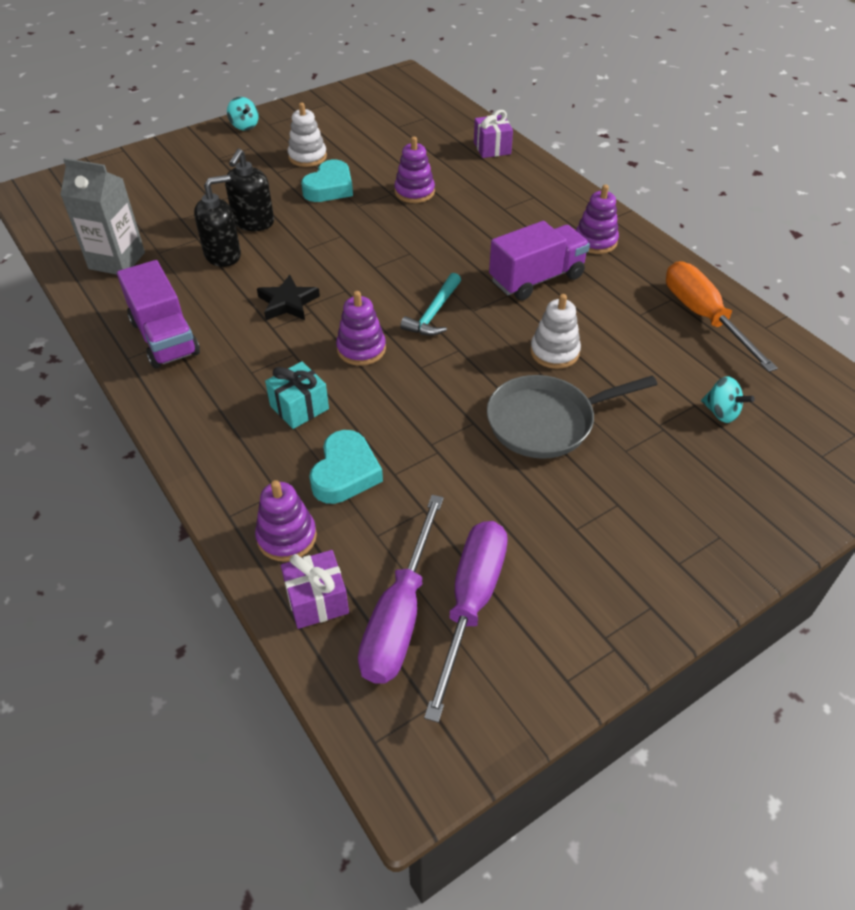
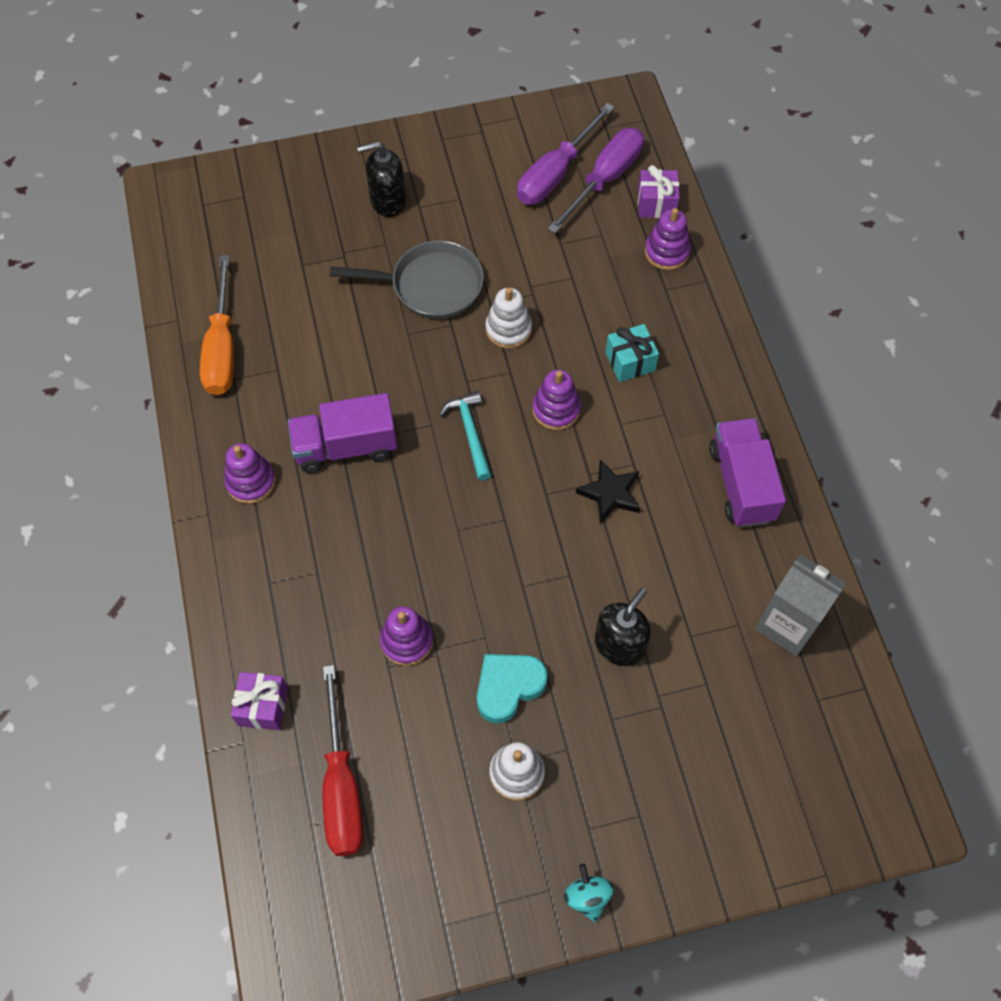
camera: 160 degrees left, 15 degrees up
(223, 255) = (665, 594): black soap dispenser -> black soap dispenser (387, 201)
(345, 473) = (609, 289): turquoise heart -> none
(418, 132) = (341, 785): none -> red screwdriver
(433, 313) = (470, 433): turquoise hammer -> turquoise hammer turned 60 degrees counterclockwise
(554, 352) = (383, 351): white stacking toy -> white stacking toy (508, 329)
(721, 412) = (287, 251): turquoise spinning top -> none

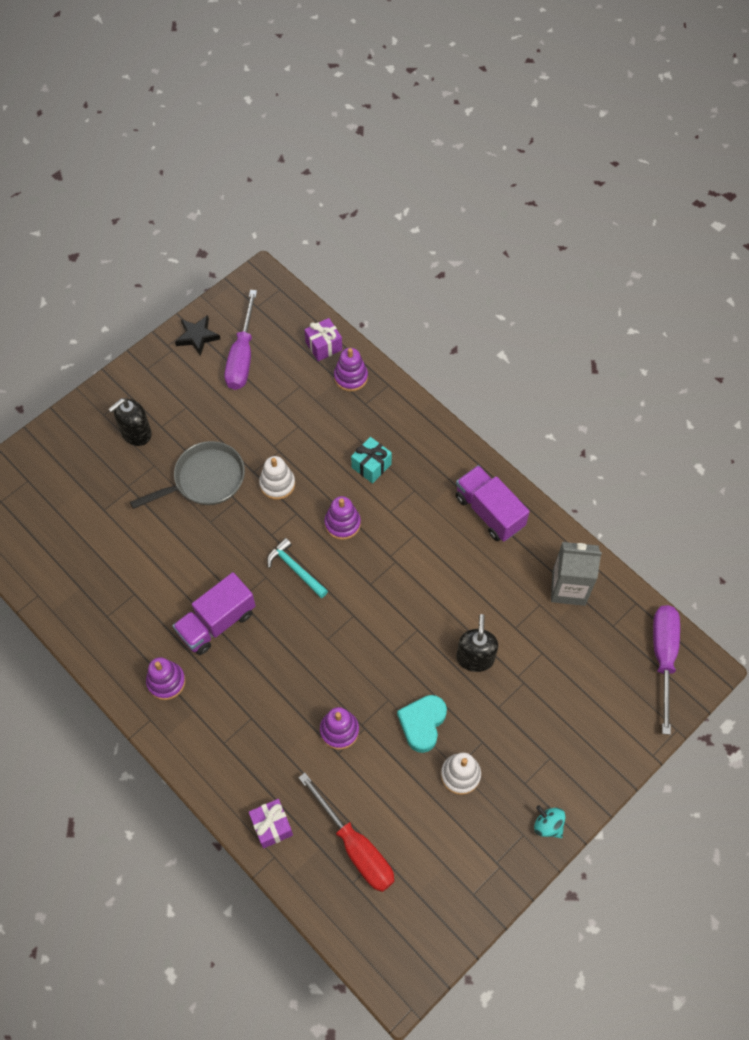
camera: 30 degrees left, 0 degrees up
(222, 348) = (84, 598): orange screwdriver -> none
(604, 179) = (278, 345): purple screwdriver -> purple screwdriver (663, 657)
(610, 493) = (411, 562): black star -> black star (197, 336)

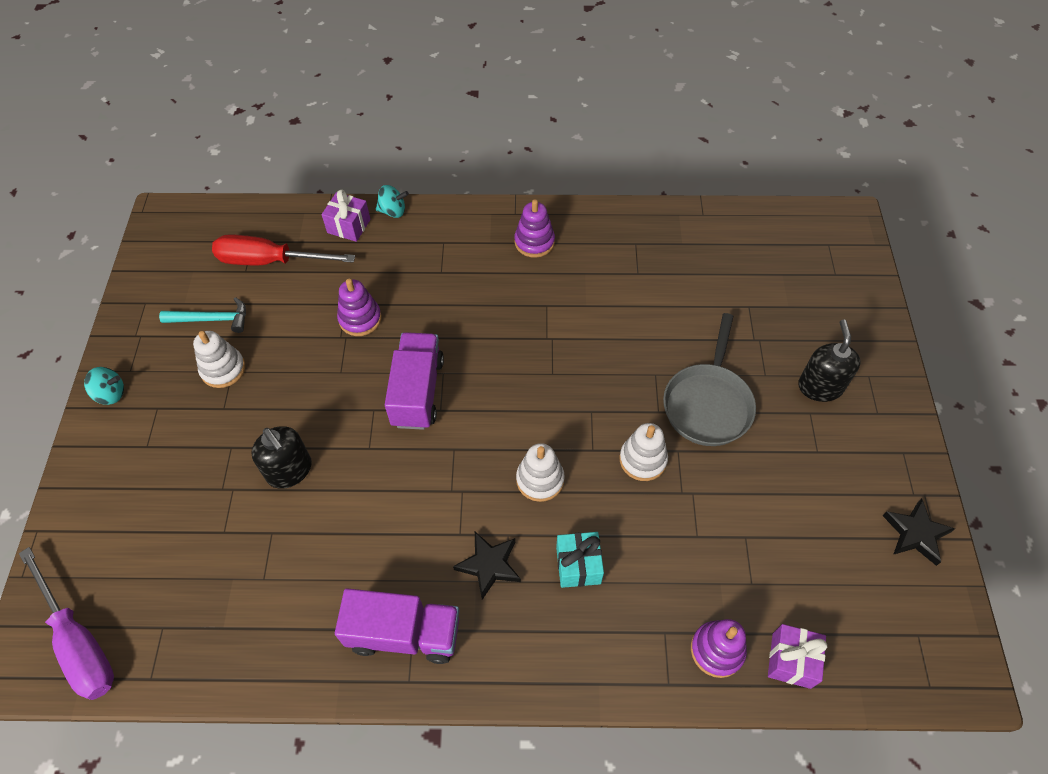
camera: 135 degrees right, 5 degrees down
(217, 622) = (548, 308): purple truck -> purple truck (417, 392)
(228, 809) = (393, 211): none -> turquoise spinning top
(242, 356) = (847, 557): purple screwdriver -> none
(295, 569) = (535, 402): turquoise hammer -> turquoise hammer (212, 319)
(342, 523) = (540, 480): purple stacking toy -> white stacking toy
(415, 505) = (489, 565): none -> black star
(422, 724) = (292, 379): turquoise heart -> none
(568, 588) = (243, 626): grey carton -> none

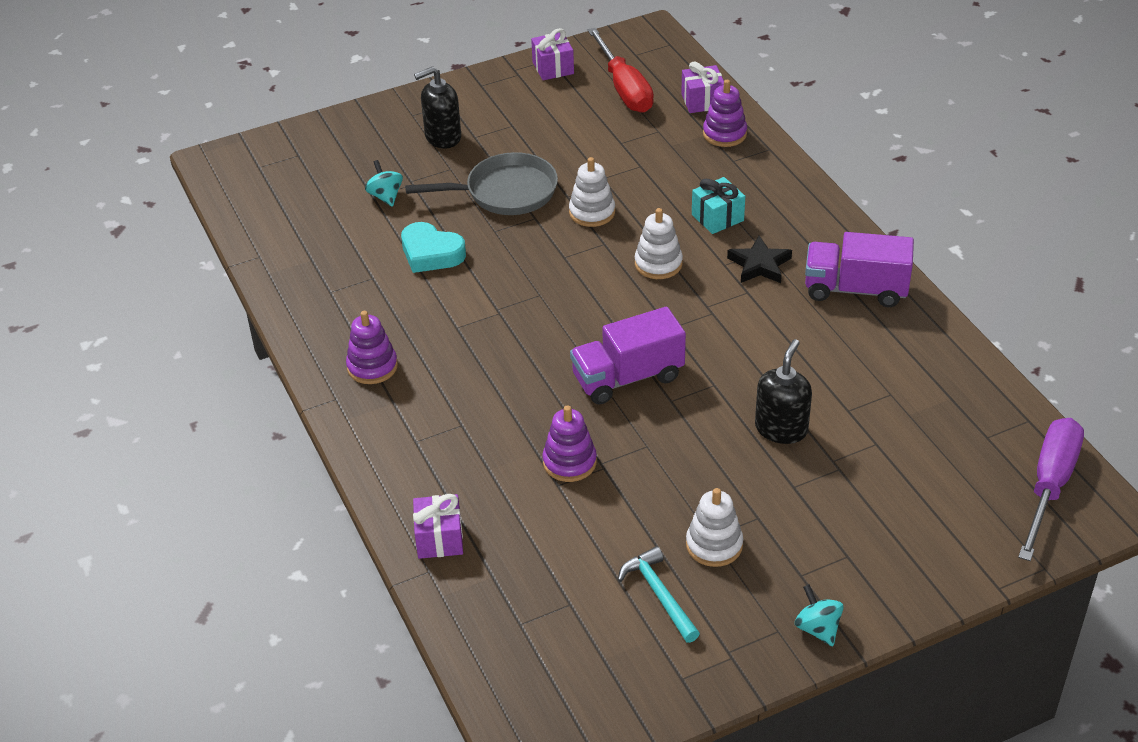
camera: 115 degrees left, 15 degrees down
(270, 261) = (540, 587): red screwdriver -> red screwdriver (624, 88)
(393, 211) = (391, 508): turquoise spinning top -> turquoise spinning top (385, 196)
(404, 633) = (855, 289): purple truck -> purple truck turned 60 degrees counterclockwise
(648, 320) = (431, 253): none -> turquoise heart
(916, 534) = (553, 68): black star -> purple gift

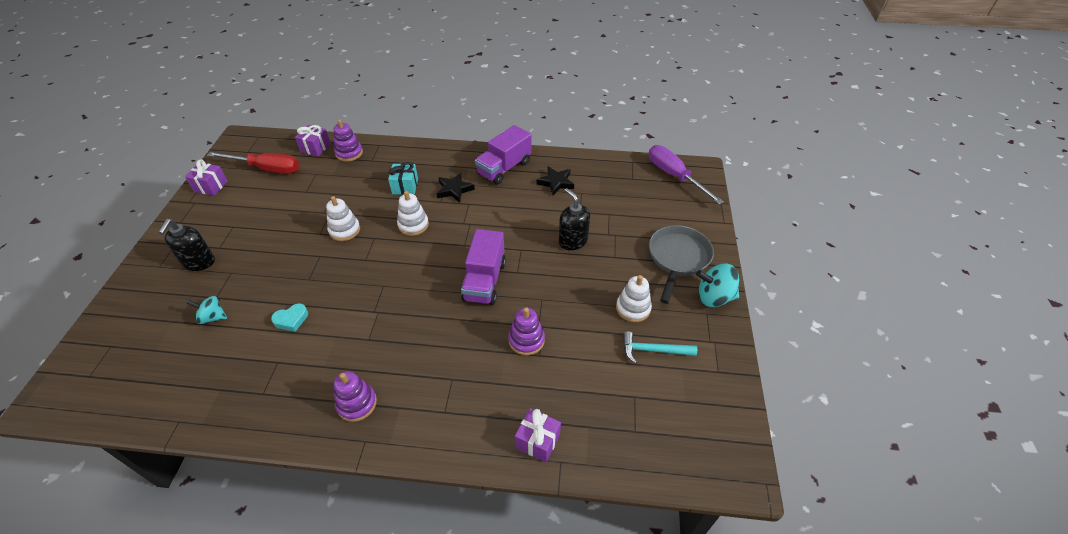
camera: 60 degrees left, 5 degrees up
(431, 253) = (291, 319): turquoise heart -> turquoise heart, size x0.66
(505, 192) = (283, 258): grey pan -> grey pan (677, 258)
(817, 628) = (714, 297): turquoise spinning top -> turquoise spinning top, size x1.57
(883, 357) = (556, 182): none -> black star

